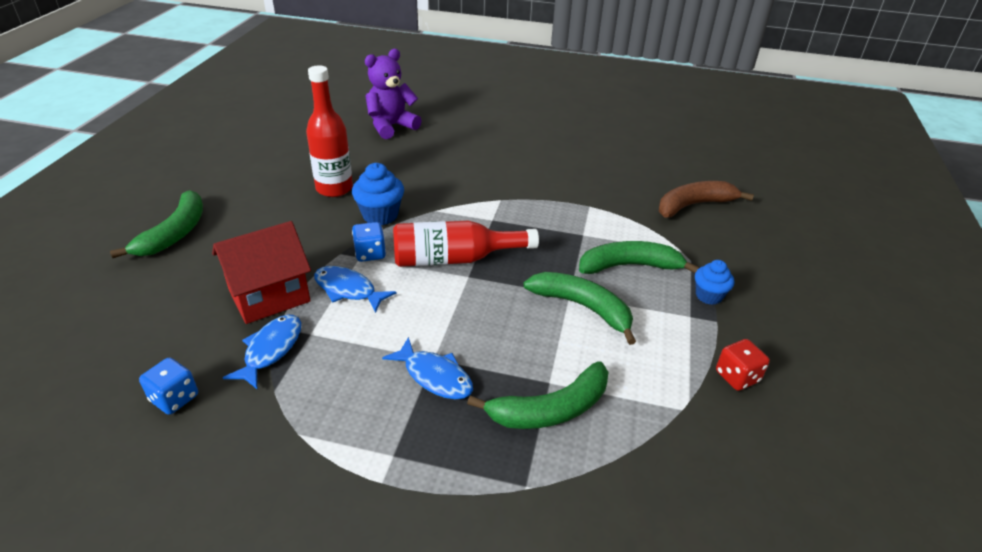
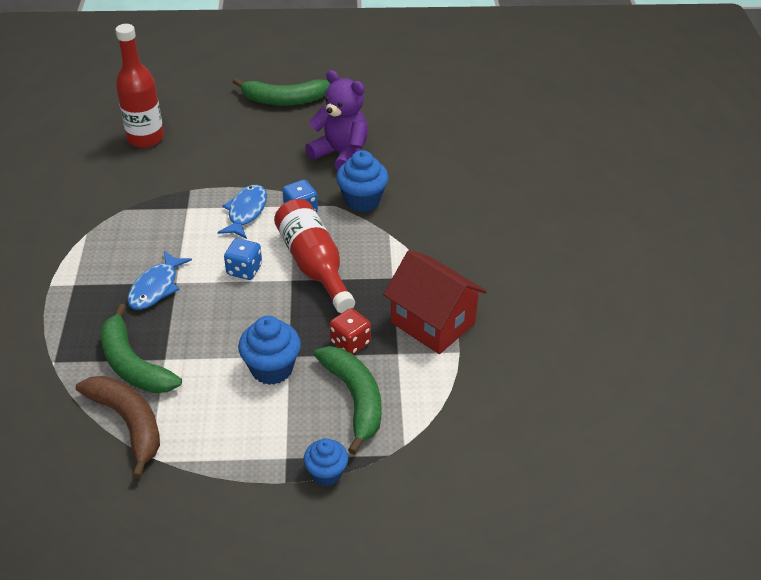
camera: 75 degrees right, 5 degrees up
(174, 398) = (108, 168): blue dice -> blue dice (244, 270)
(269, 295) = (224, 173): red house -> red house (433, 323)
(271, 350) = (164, 194): blue fish -> none
(334, 188) = (392, 160): red bottle -> red bottle (145, 138)
(391, 126) = (536, 163): purple teddy bear -> purple teddy bear (341, 154)
(583, 307) = (272, 369): green banana -> blue cupcake
(694, 205) = (513, 453): brown banana -> brown banana (128, 423)
(737, 376) = (202, 500): red dice -> red dice (350, 343)

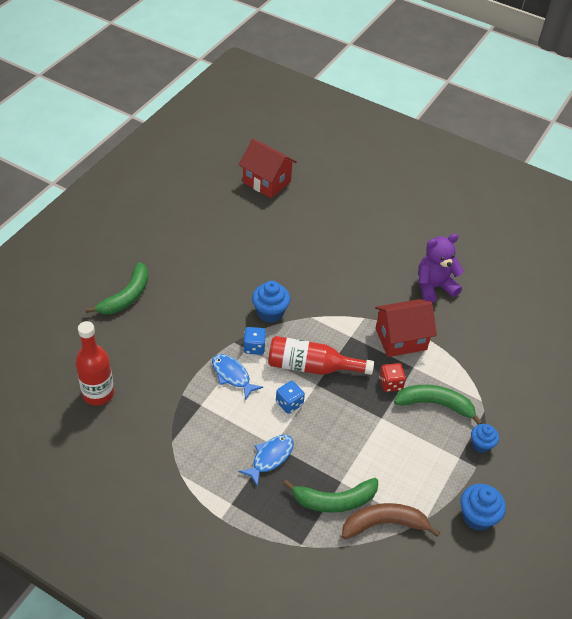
camera: 60 degrees left, 5 degrees up
(156, 287) = (270, 458): blue fish -> blue fish turned 105 degrees counterclockwise
(272, 369) = (386, 431): blue cupcake -> blue cupcake (477, 517)
(341, 154) = (215, 298): purple teddy bear -> purple teddy bear (434, 287)
(558, 115) = (266, 182): none -> red house

